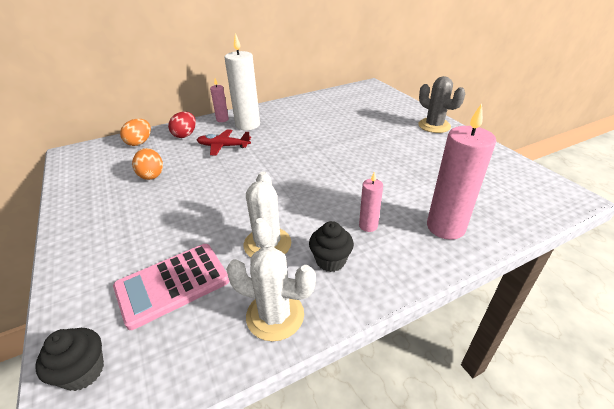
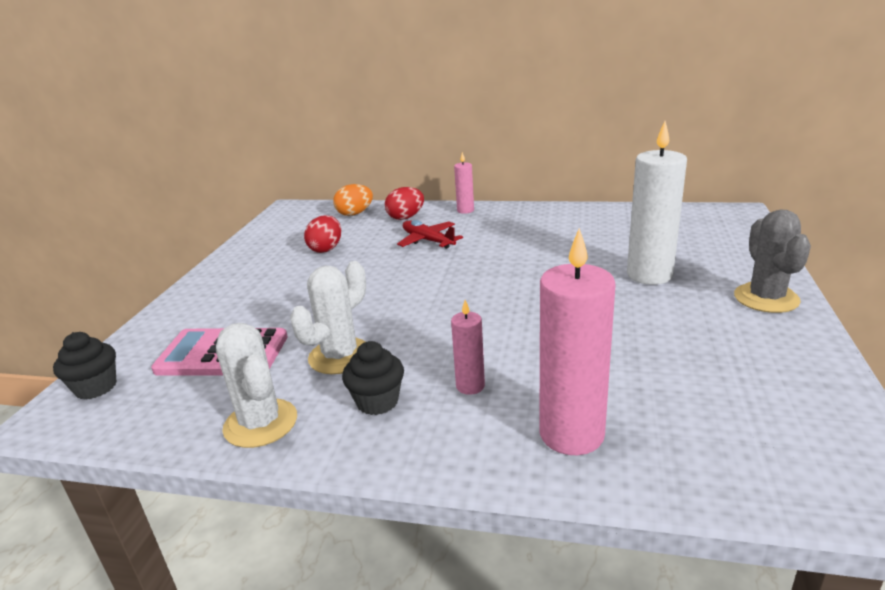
camera: 40 degrees right, 10 degrees down
(151, 175) = (326, 249): orange egg -> red egg
(247, 125) = (486, 224): white candle -> white candle (649, 275)

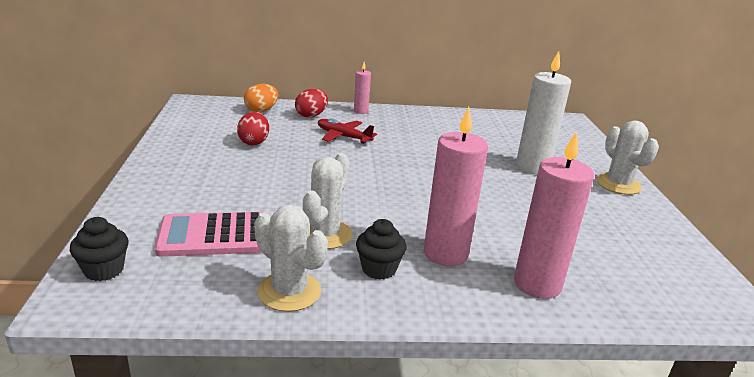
camera: 20 degrees left, 0 degrees up
(470, 386) = (445, 253): pink candle -> pink candle, size x1.97
(766, 298) = (618, 184): grey cactus -> white cactus

